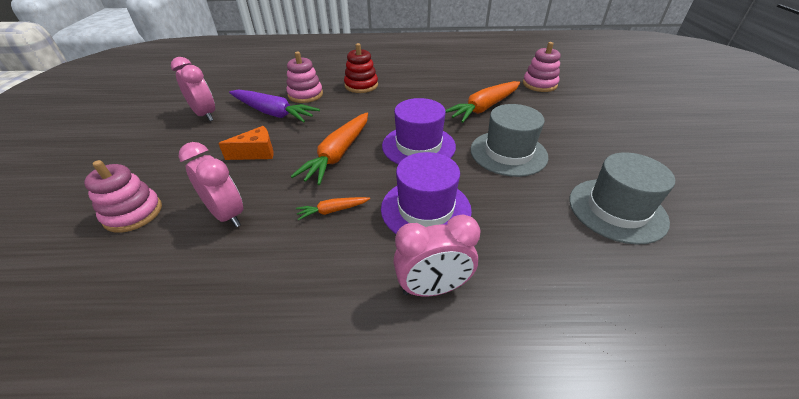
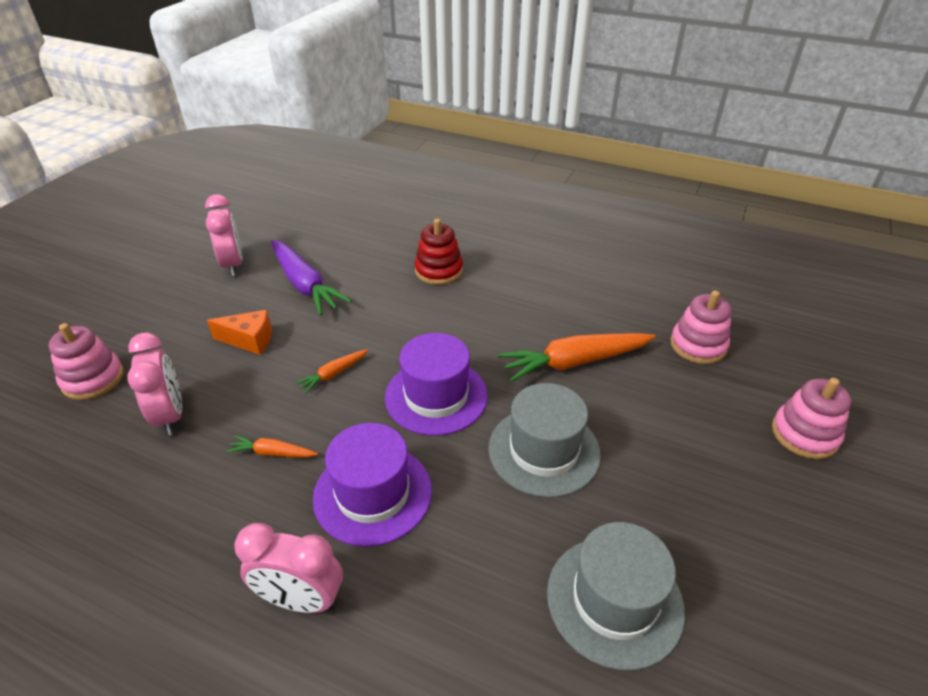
camera: 25 degrees right, 0 degrees up
(305, 95) = (360, 266): pink stacking toy -> pink stacking toy (804, 434)
(338, 154) = (333, 374): orange carrot -> orange carrot, size x0.49

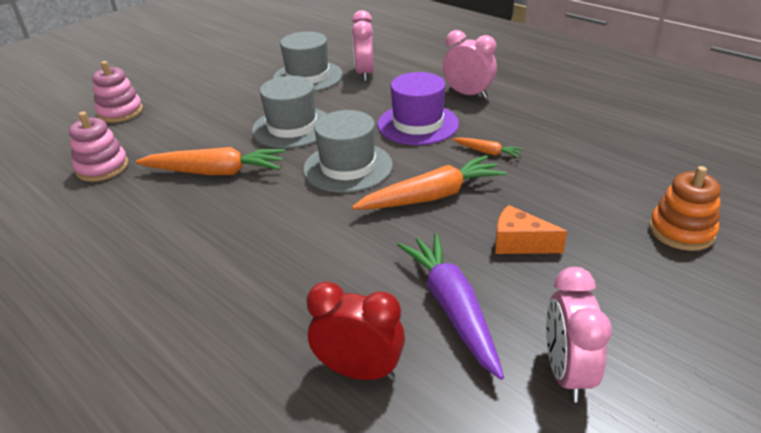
camera: 160 degrees left, 5 degrees down
(93, 379) = (681, 231): pink stacking toy -> orange stacking toy
(170, 415) = (581, 188): pink clock -> pink clock (365, 73)
(333, 374) = (431, 196): orange carrot -> orange carrot, size x2.04
(358, 245) = (359, 371): none -> red clock
(436, 396) = (348, 167): purple hat -> grey hat
(438, 270) = (268, 294): red stacking toy -> none

